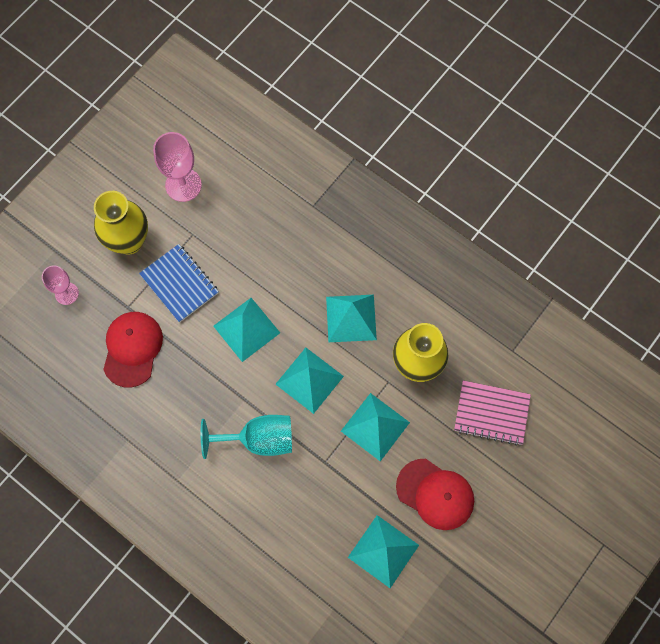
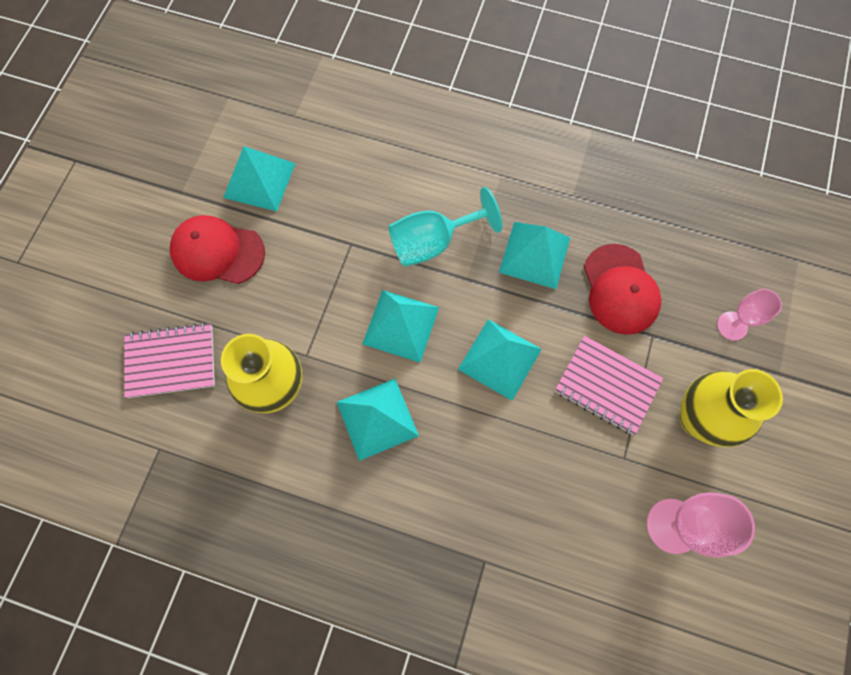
camera: 160 degrees right, 0 degrees up
(179, 284) = (606, 386): blue notebook -> pink notebook
(375, 426) = (306, 299): turquoise pyramid -> turquoise pyramid (535, 254)

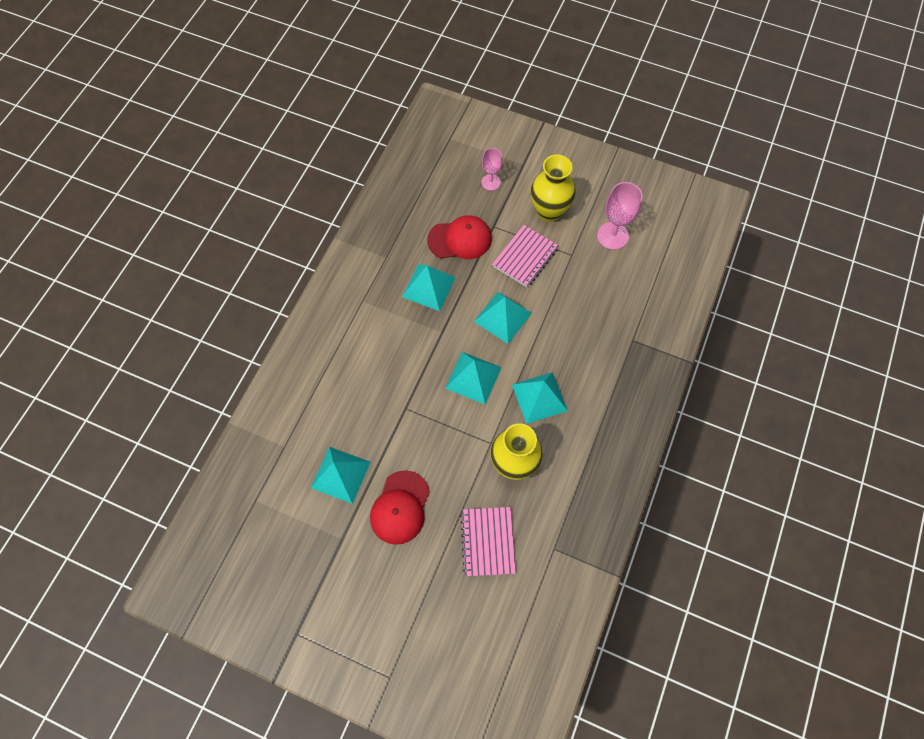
camera: 85 degrees left, 5 degrees down
(432, 242) = (411, 351): turquoise goblet -> none

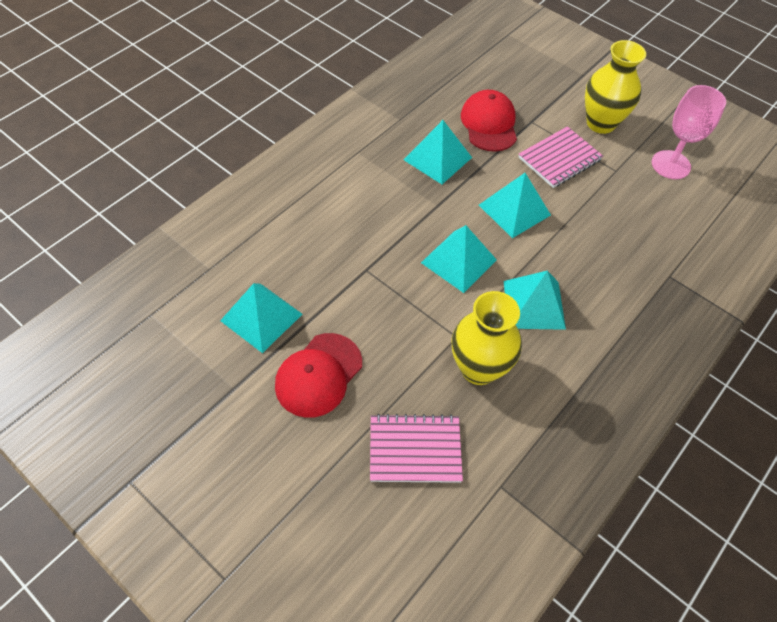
camera: 15 degrees right, 10 degrees down
(460, 239) = (489, 124): red cap -> red cap turned 105 degrees counterclockwise
(487, 541) = (415, 449): pink notebook -> pink notebook turned 75 degrees clockwise
(490, 182) = (541, 81): pink goblet -> none

